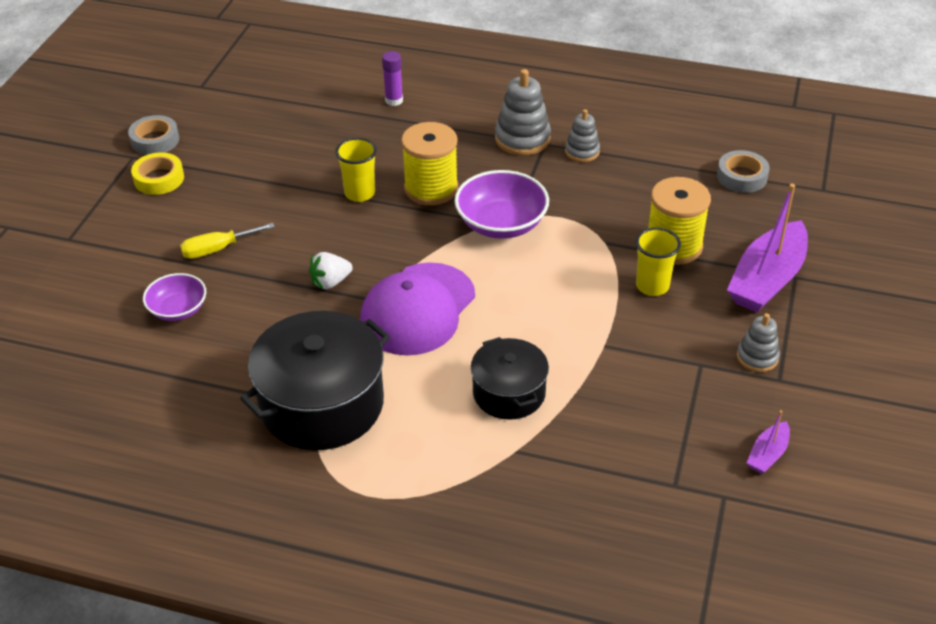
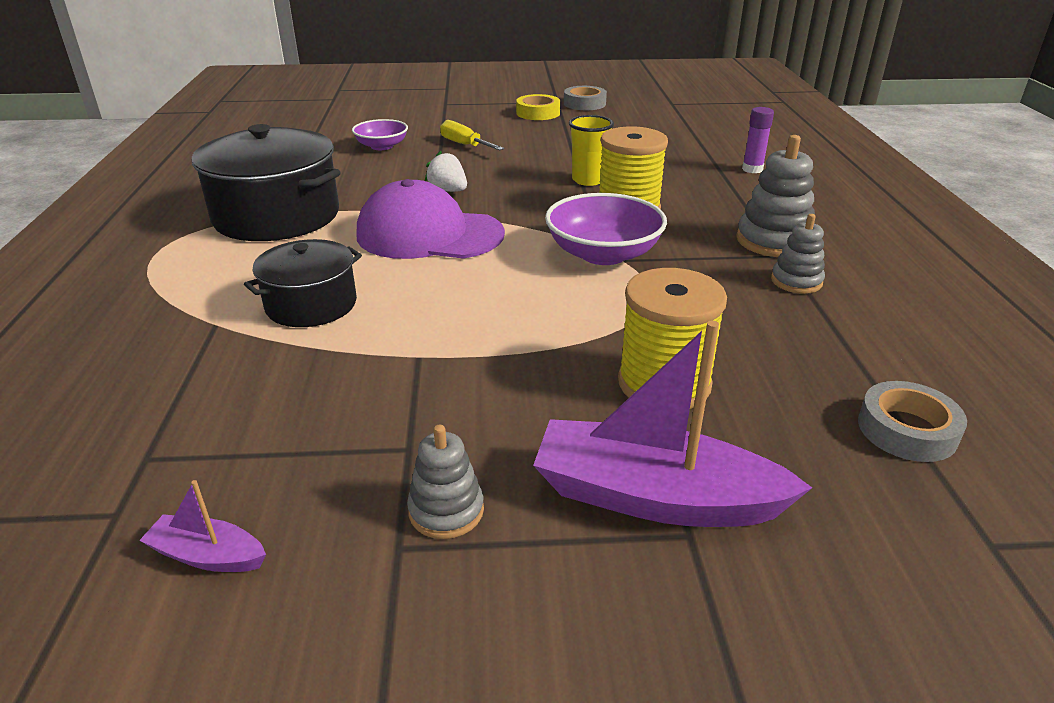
camera: 70 degrees right, 10 degrees down
(652, 286) = (560, 377): yellow cup -> none

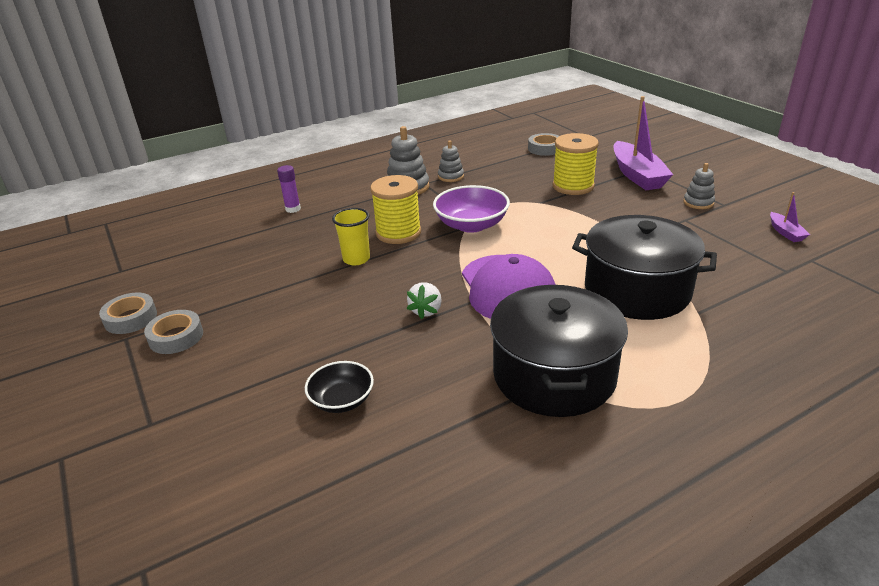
camera: 115 degrees left, 0 degrees up
(311, 304) = (637, 290): black pot -> black pot, size x1.69
(382, 146) = (342, 400): purple bowl -> black bowl
(464, 145) = (306, 346): yellow screwdriver -> none
(538, 113) = (176, 337): yellow tape -> grey tape

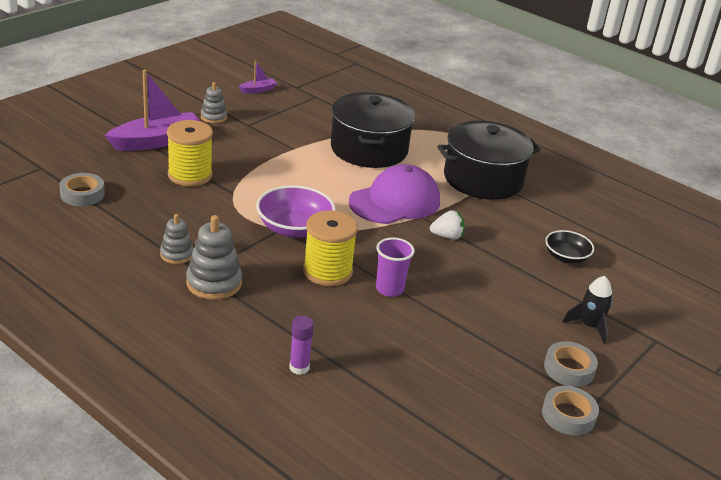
camera: 115 degrees left, 0 degrees up
(215, 374) = (589, 326): none -> black rocket
(356, 259) = (389, 289): yellow cup -> purple cup

